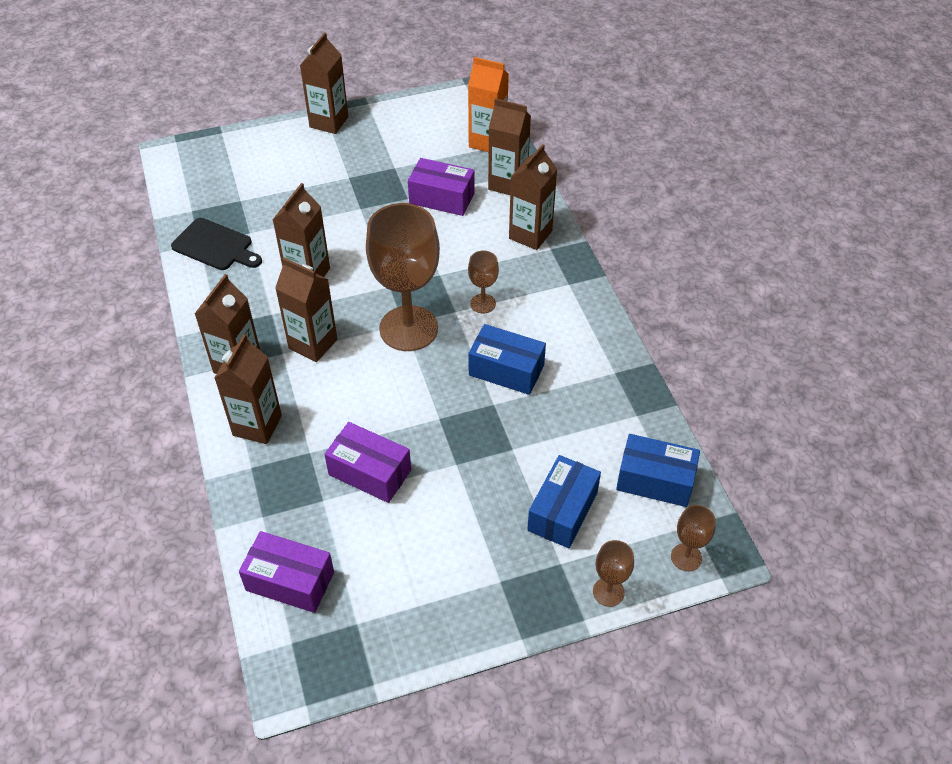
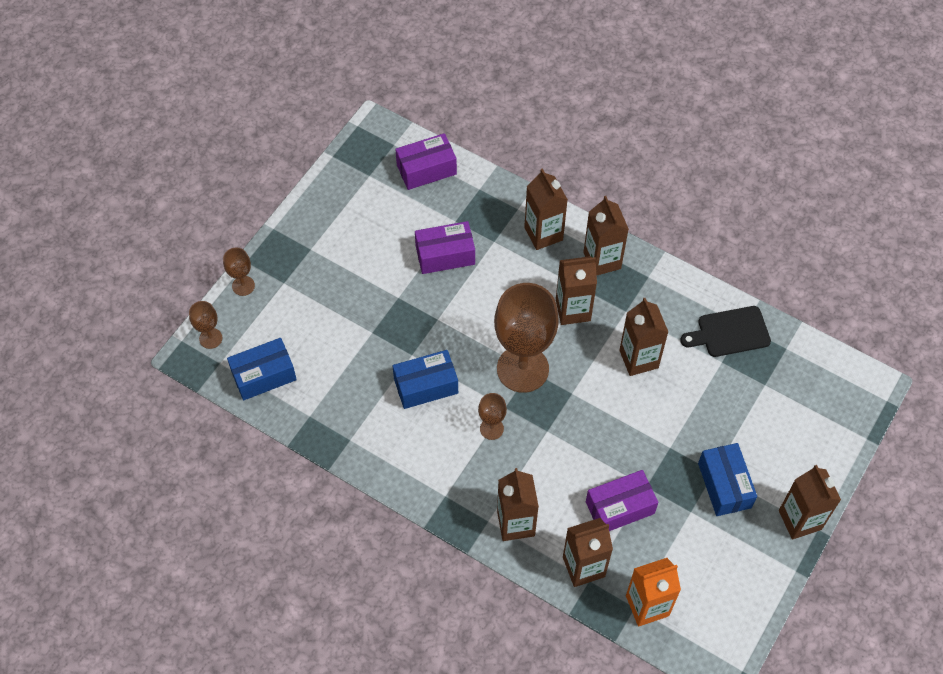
camera: 140 degrees right, 10 degrees up
(563, 511) = (307, 314): blue box -> blue box (724, 485)

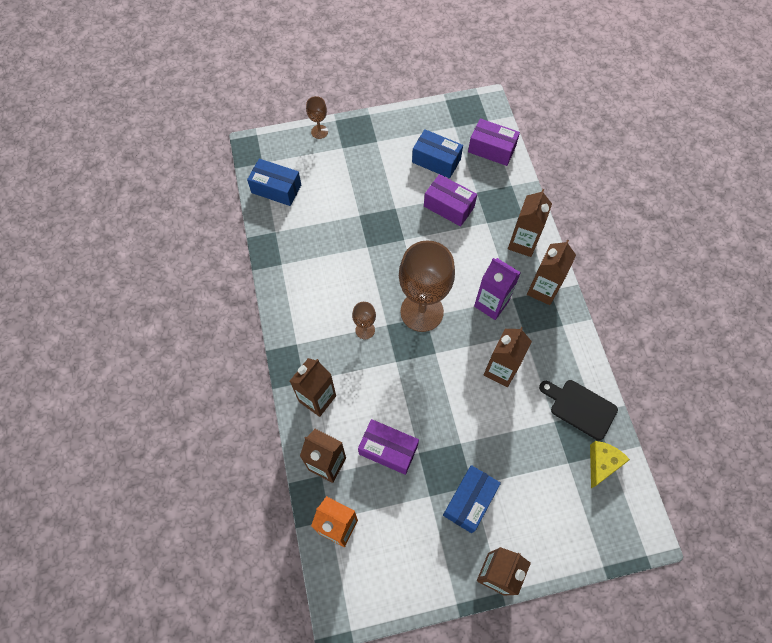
camera: 45 degrees right, 5 degrees up
(210, 338) = (272, 145): brown goblet -> none
(426, 386) = (355, 271): blue box -> blue box (436, 161)
(573, 310) = (491, 304): brown carton -> purple carton
(789, 361) = (602, 463): none -> yellow cheese

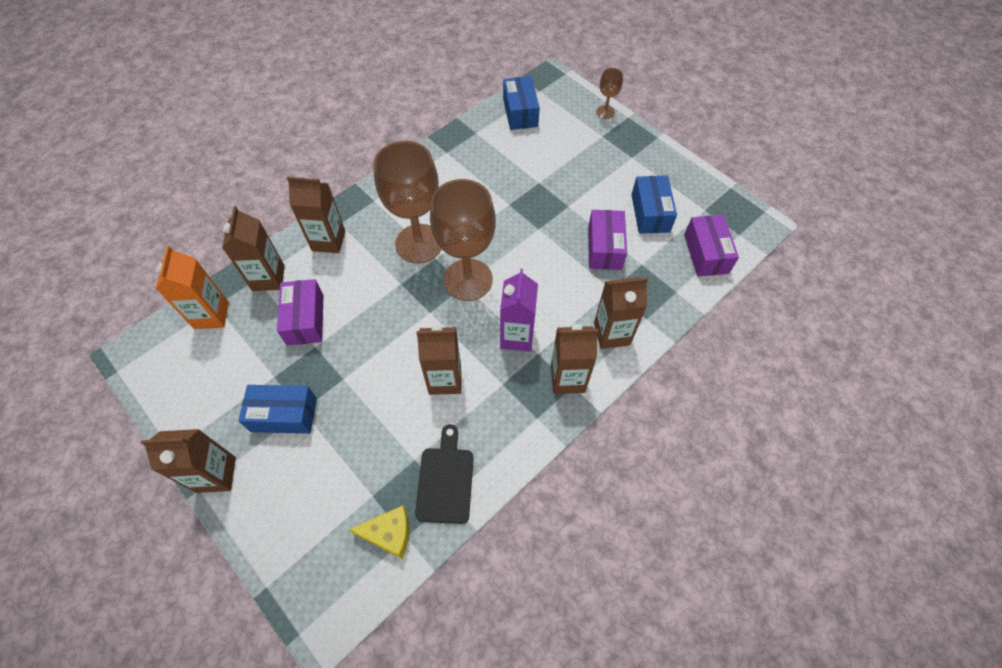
camera: 60 degrees right, 5 degrees down
(365, 330) = (419, 244): brown goblet -> brown goblet, size x2.23

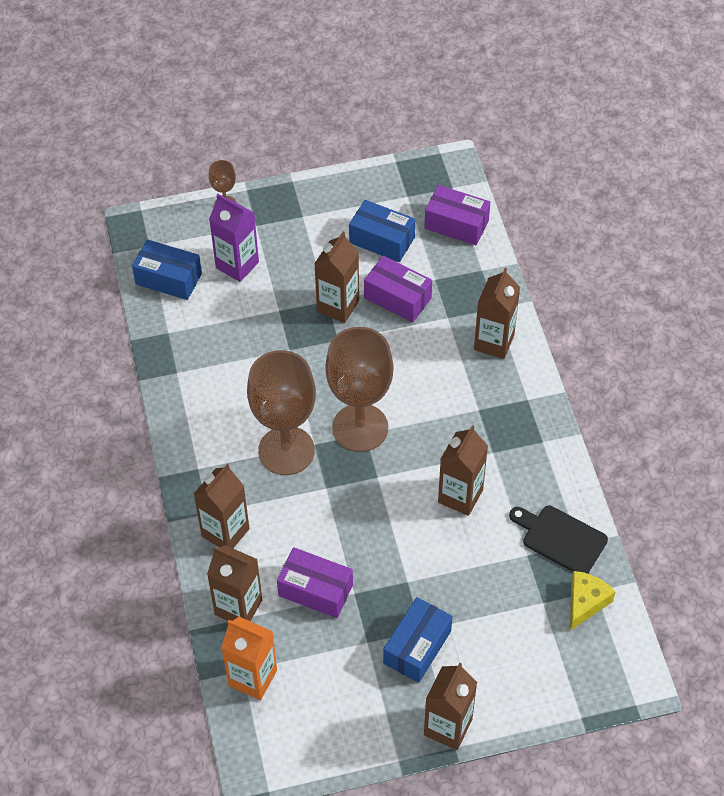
camera: 60 degrees left, 5 degrees down
(517, 336) = (450, 417): purple carton -> purple carton (237, 265)
(567, 378) = (518, 399): brown carton -> brown carton (338, 306)

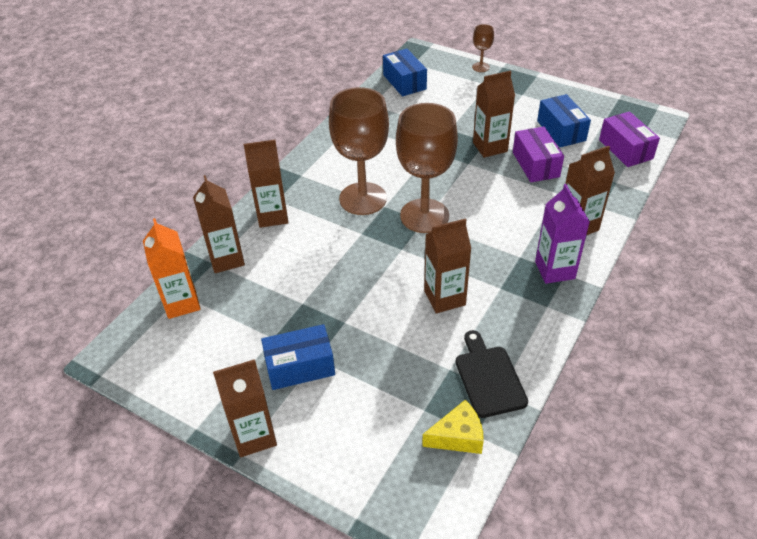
camera: 45 degrees right, 10 degrees down
(237, 265) = (452, 96): purple carton -> purple carton (554, 270)
(315, 590) = (281, 283): purple box -> none

